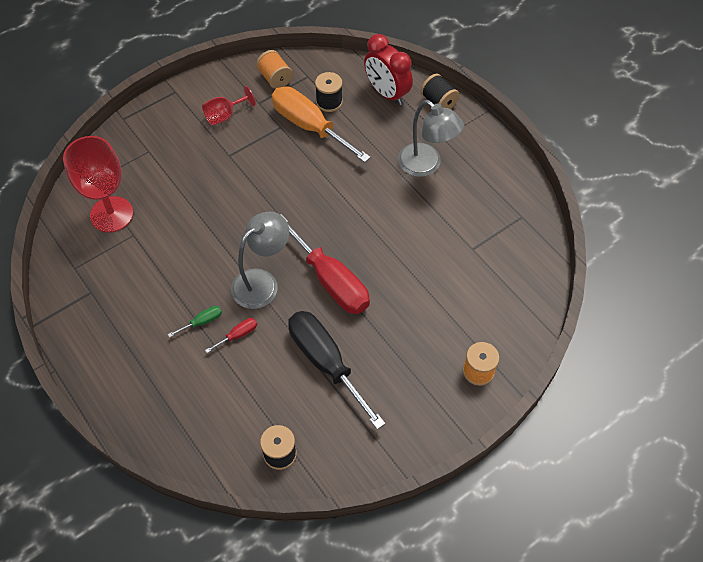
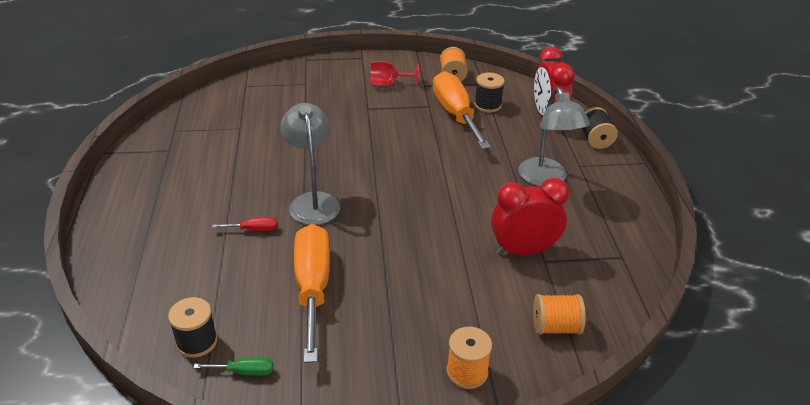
camera: 30 degrees right, 20 degrees down
(111, 214) = (237, 109): red goblet -> none
(202, 322) = (233, 207): green screwdriver -> green screwdriver (244, 371)
(262, 282) = (313, 201): grey lamp -> grey lamp turned 90 degrees counterclockwise
(326, 362) = (313, 287): black screwdriver -> orange screwdriver
(331, 281) = (376, 226): red screwdriver -> none
(452, 247) = (523, 250): none -> red clock
(512, 303) = (555, 327): none -> orange spool

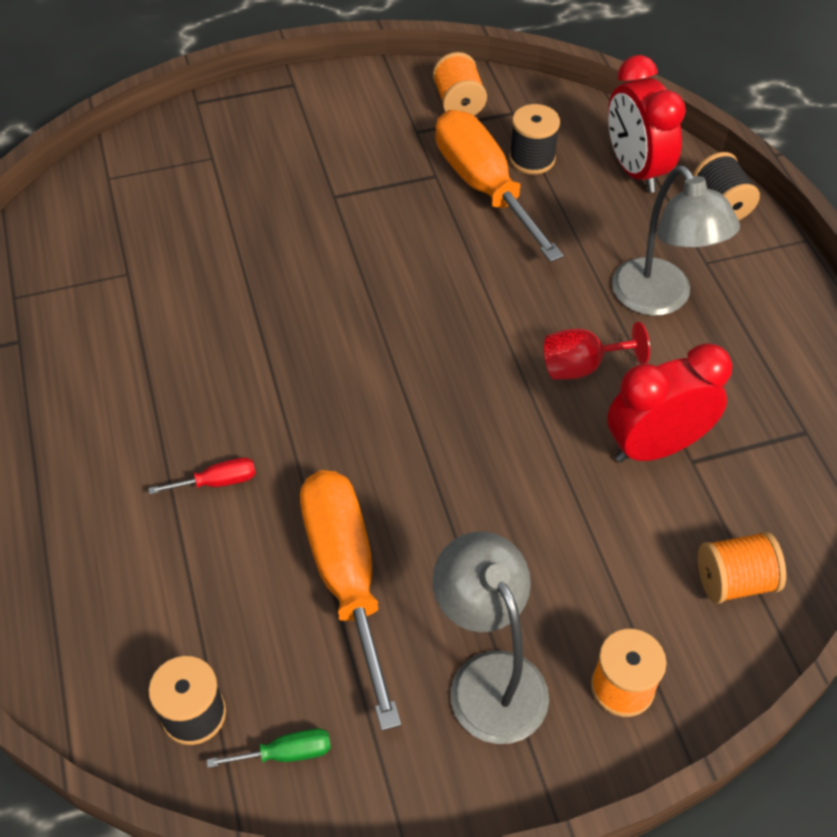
camera: 10 degrees left, 15 degrees up
(313, 201) = (297, 408): grey lamp -> grey lamp (489, 677)
(388, 84) = (354, 137): red goblet -> red goblet (581, 366)

